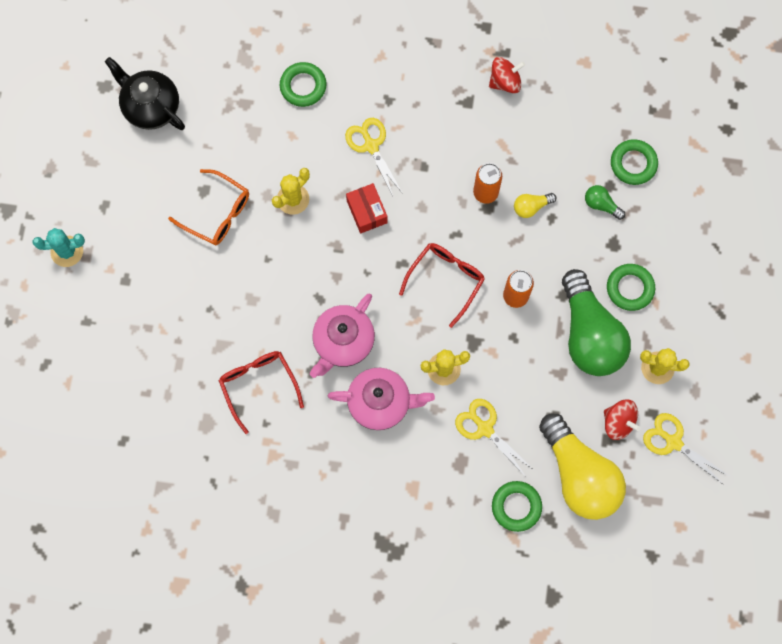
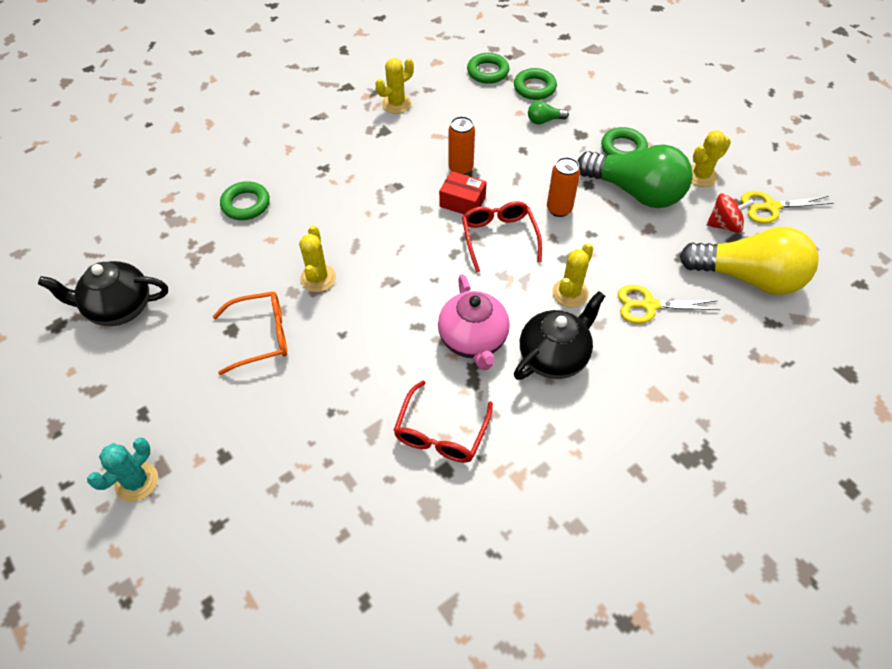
camera: 45 degrees left, 20 degrees down
(258, 385) = (441, 433): red glasses -> red glasses turned 90 degrees counterclockwise
(367, 212) = (387, 242): red box -> red box (462, 202)
(371, 146) = (343, 201): yellow scissors -> none
(380, 402) = (554, 356): pink teapot -> black teapot
(505, 81) = (396, 104): red spinning top -> yellow cactus
(516, 506) = (740, 336): green ring -> green ring (488, 72)
(531, 207) = (501, 153): yellow light bulb -> none

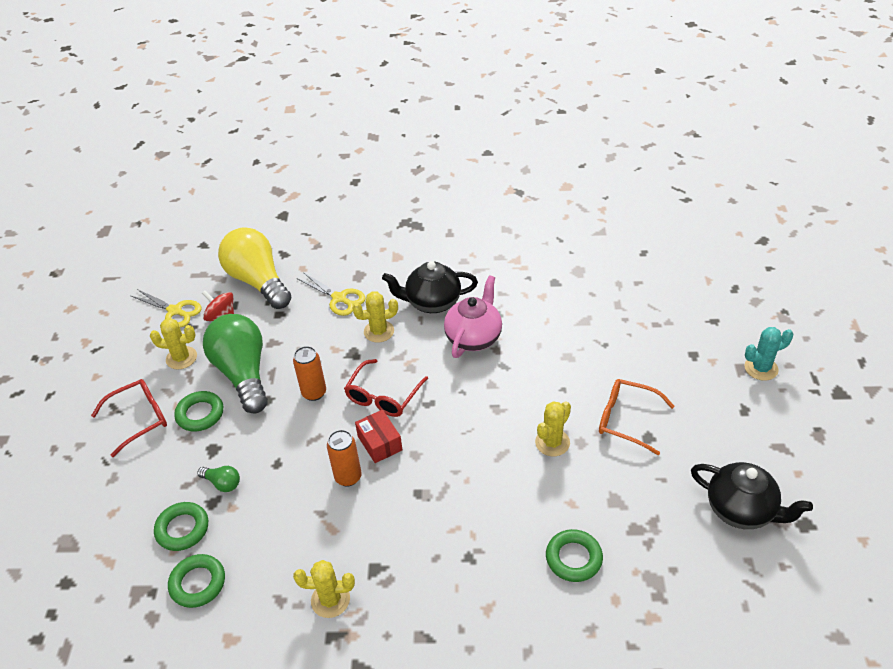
camera: 140 degrees left, 10 degrees down
(441, 433) = (542, 299): red glasses -> red glasses (140, 419)

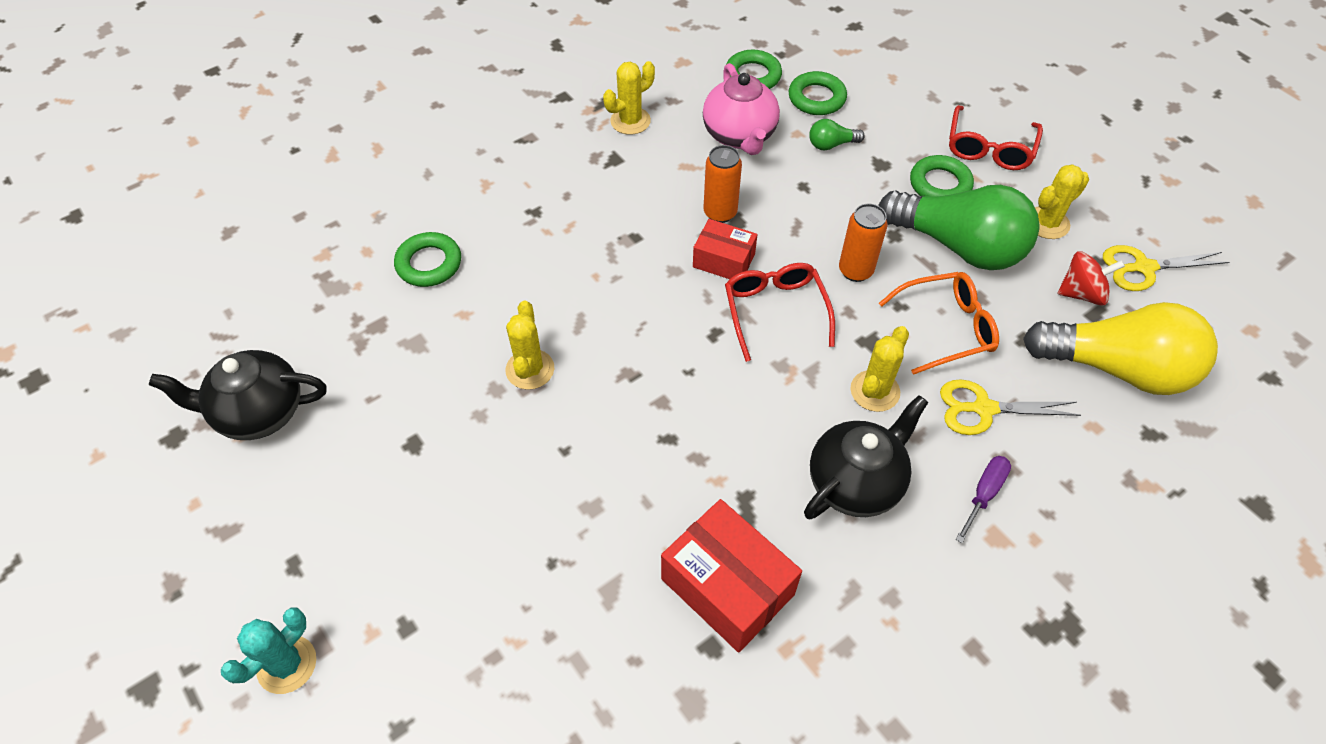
camera: 140 degrees right, 10 degrees up
(382, 271) = (984, 494): none -> purple screwdriver
(474, 337) = (744, 459): pink teapot -> pink teapot (740, 135)
(529, 297) = (727, 586): none -> red box
(626, 419) = (454, 453): orange glasses -> orange glasses (946, 328)

